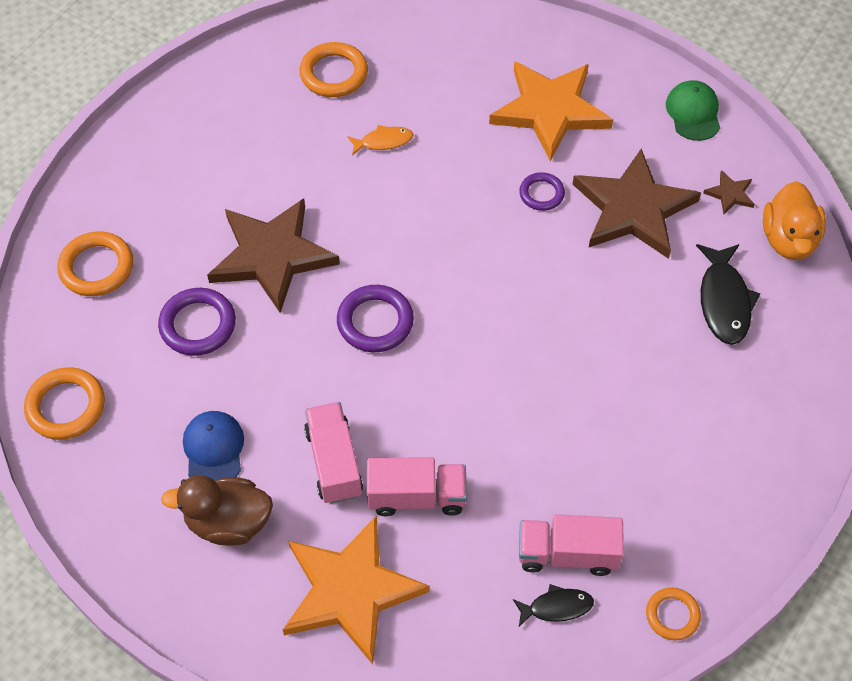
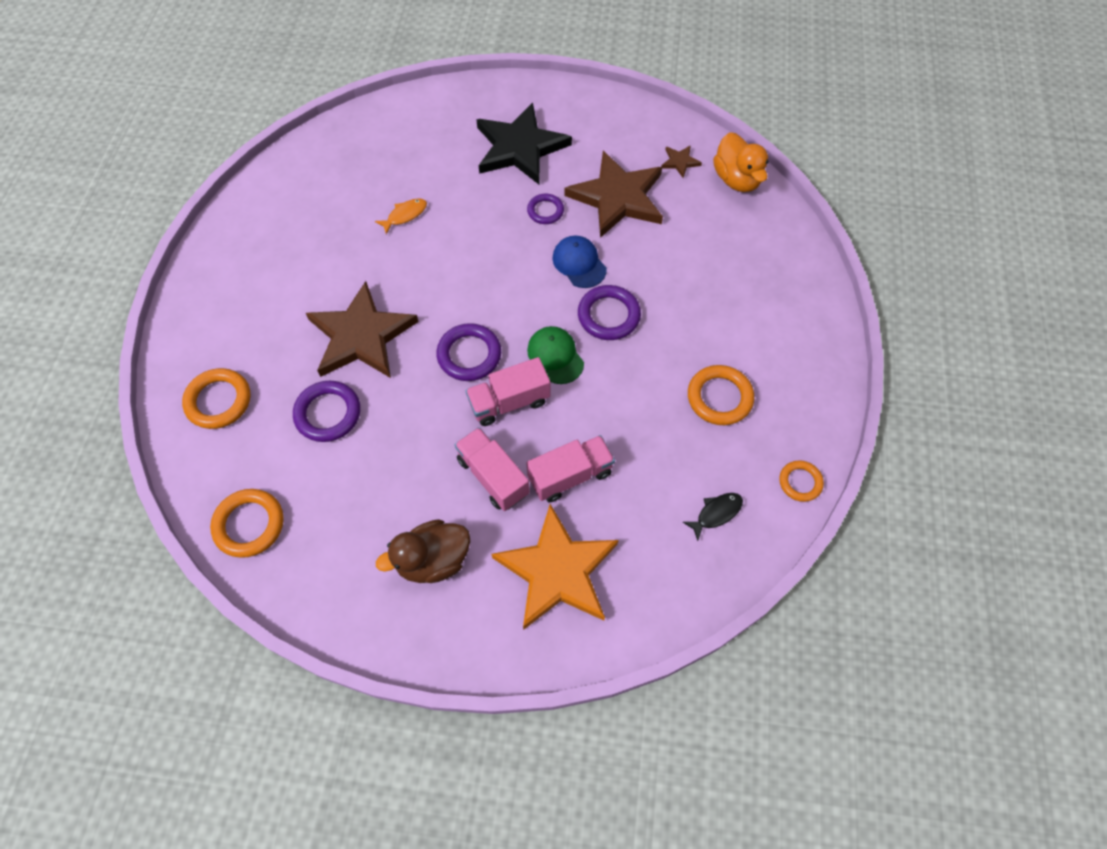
camera: 25 degrees left, 5 degrees up
(213, 449) = (391, 507): blue cap -> blue cap (579, 263)
(334, 74) = (339, 177): orange ring -> orange ring (719, 397)
(550, 111) = (520, 148): orange star -> black star
(551, 339) = (608, 315): none -> purple ring
(567, 554) = (703, 470): pink truck -> pink truck (509, 402)
(693, 113) = (624, 113): green cap -> green cap (555, 356)
(724, 301) = (716, 240): black fish -> none

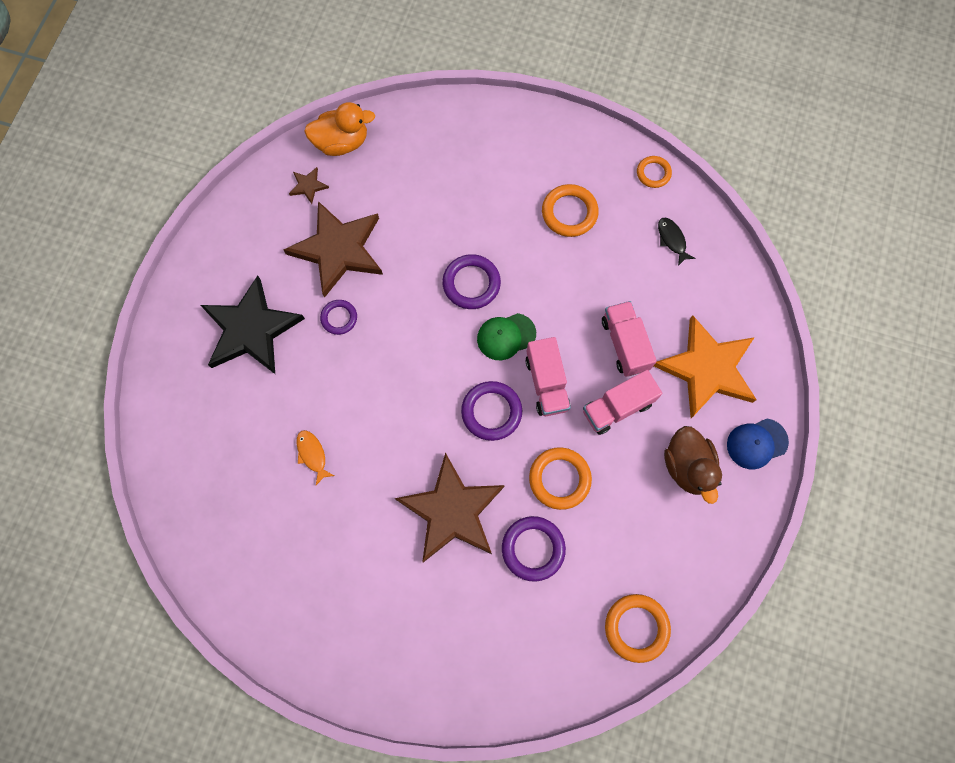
camera: 80 degrees left, 10 degrees up
(218, 401) = (502, 657): orange ring -> orange ring (559, 479)
(579, 263) = (408, 298): blue cap -> blue cap (756, 443)

